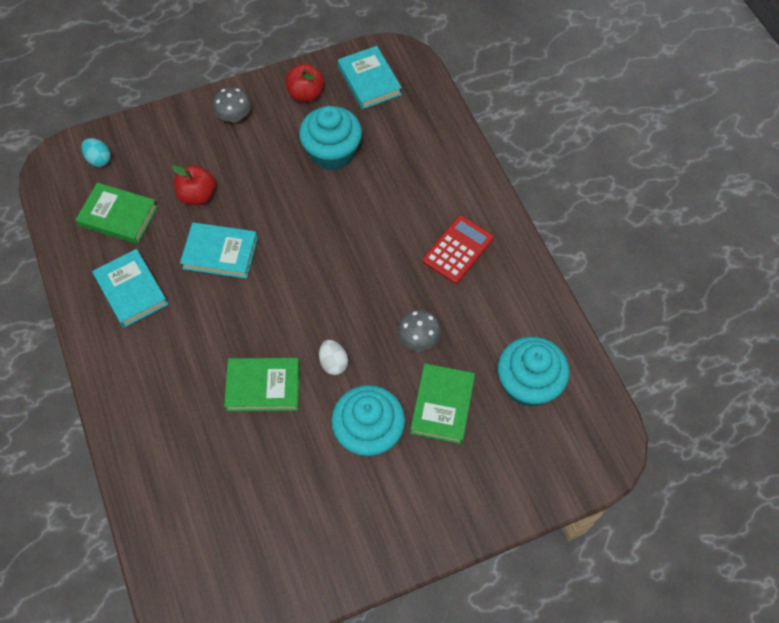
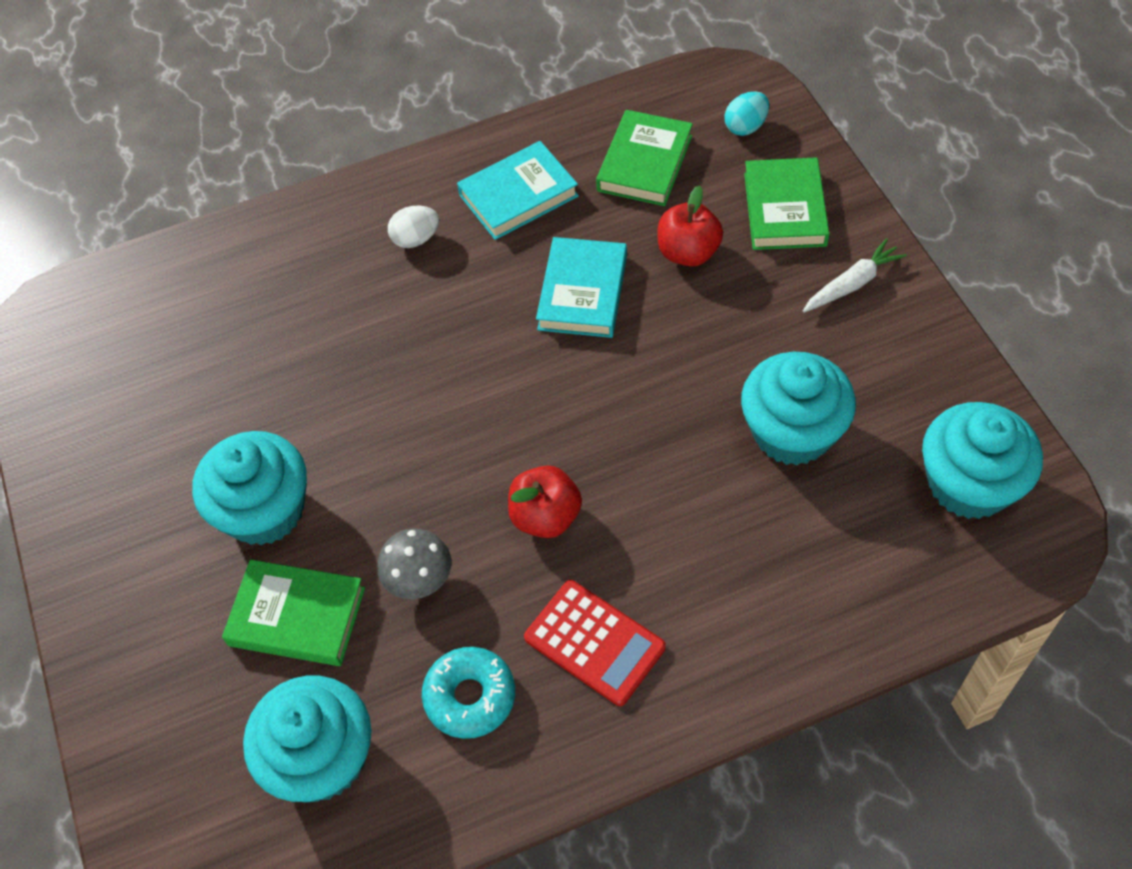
camera: 95 degrees right, 5 degrees down
(234, 116) = (852, 284): grey mushroom -> white carrot
(263, 386) = (354, 367): green book -> green book (785, 209)
(306, 94) = (919, 383): red apple -> red apple (546, 516)
(333, 363) = (385, 456): white egg -> white egg (416, 239)
(369, 81) = (969, 484): turquoise book -> turquoise cupcake
(490, 309) = (470, 697): none -> turquoise donut

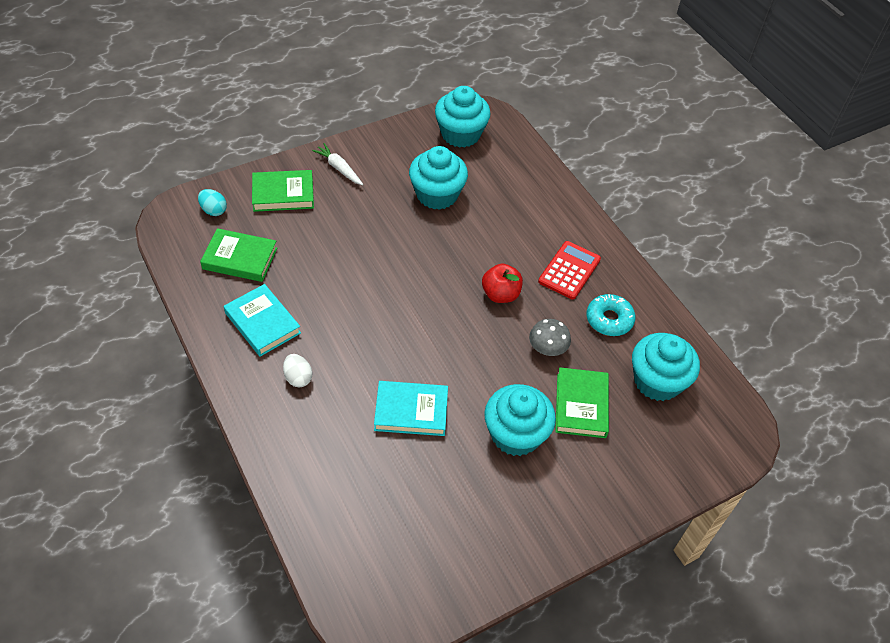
camera: 105 degrees left, 5 degrees down
(583, 292) = (344, 285): turquoise book -> turquoise book (411, 411)
(688, 252) = (314, 237): red apple -> none

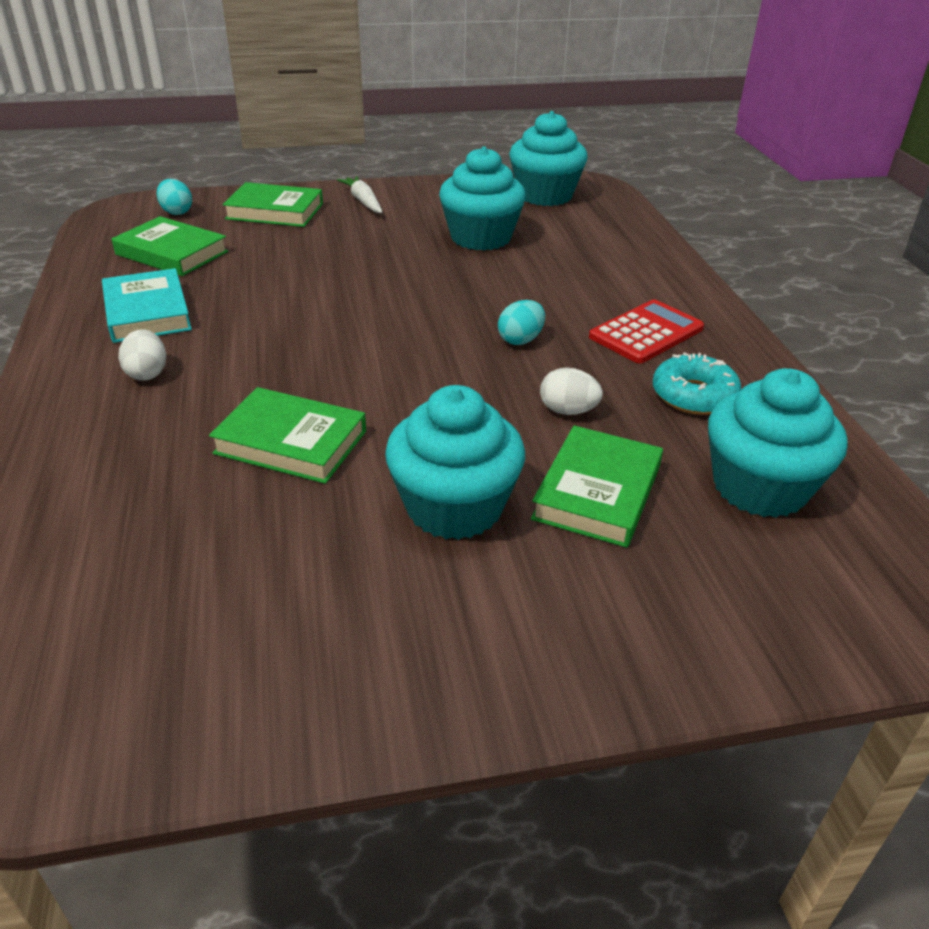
camera: 20 degrees right, 15 degrees down
(411, 411) = (291, 442): turquoise book -> green book
(500, 294) = (520, 340): red apple -> turquoise egg
(547, 349) = (568, 411): grey mushroom -> white egg

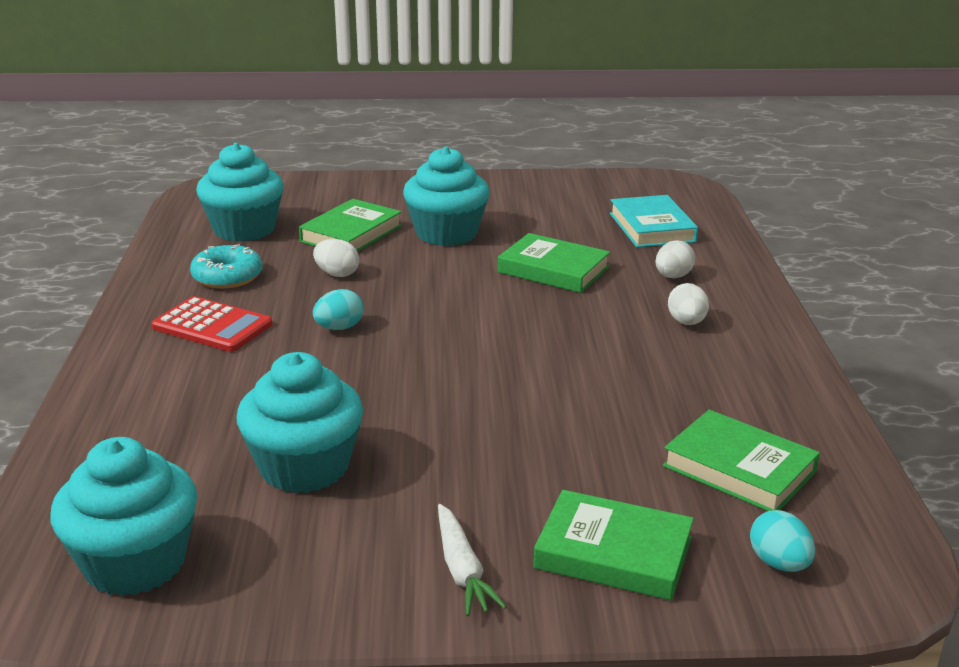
camera: 170 degrees left, 10 degrees down
(129, 443) = (673, 276): none -> white egg
(147, 312) = (721, 382): turquoise book -> turquoise book (652, 227)
(646, 333) = (212, 326): red calculator -> red calculator turned 120 degrees counterclockwise

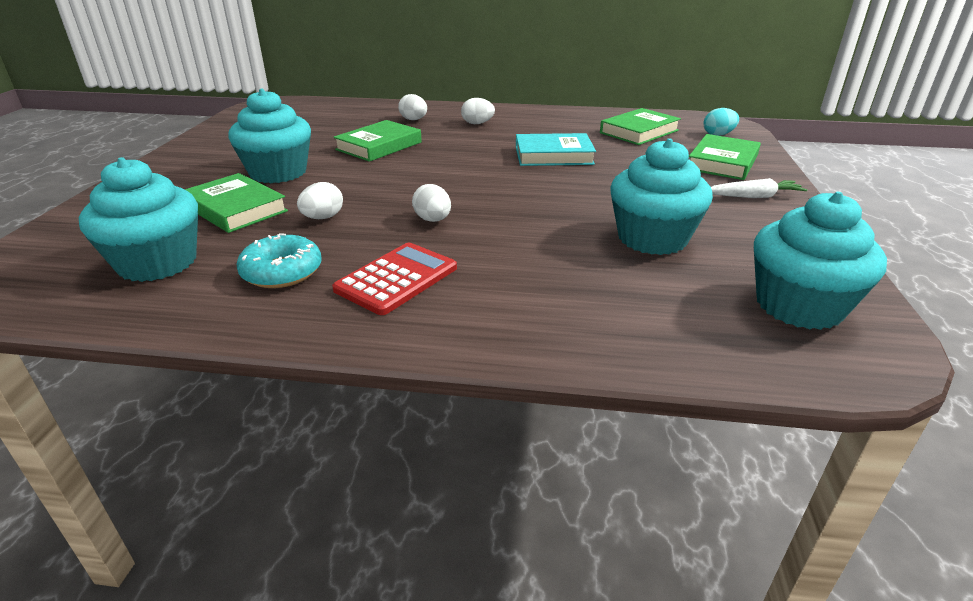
camera: 80 degrees left, 5 degrees up
(339, 328) = (433, 220): turquoise egg -> white egg
(652, 227) = (334, 116): turquoise book -> turquoise book (553, 155)

